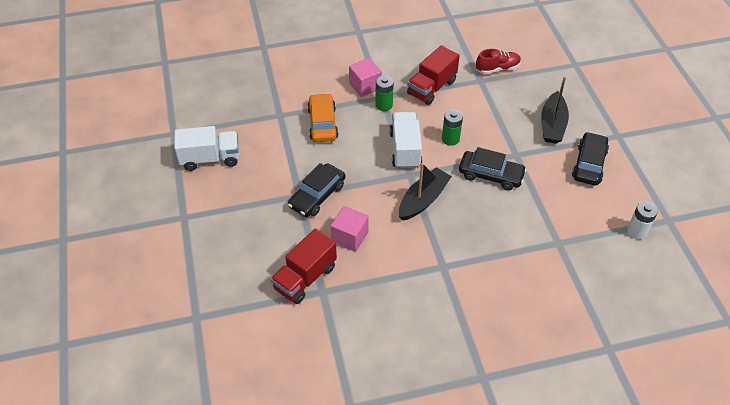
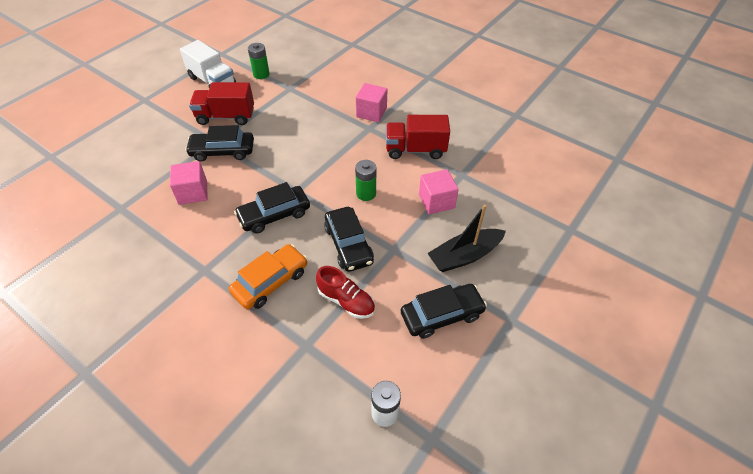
camera: 50 degrees right, 0 degrees up
(305, 278) = (128, 191): red truck -> red truck (226, 116)
(322, 123) = (304, 113): orange car -> orange car (270, 282)
(384, 105) = (362, 133): green battery -> green battery (261, 74)
(405, 149) = (323, 173): white truck -> none
(423, 200) = (274, 215): black boat -> black car
(493, 108) = (436, 201): none -> pink cube
(497, 69) = (491, 178): red shoe -> red shoe (346, 301)

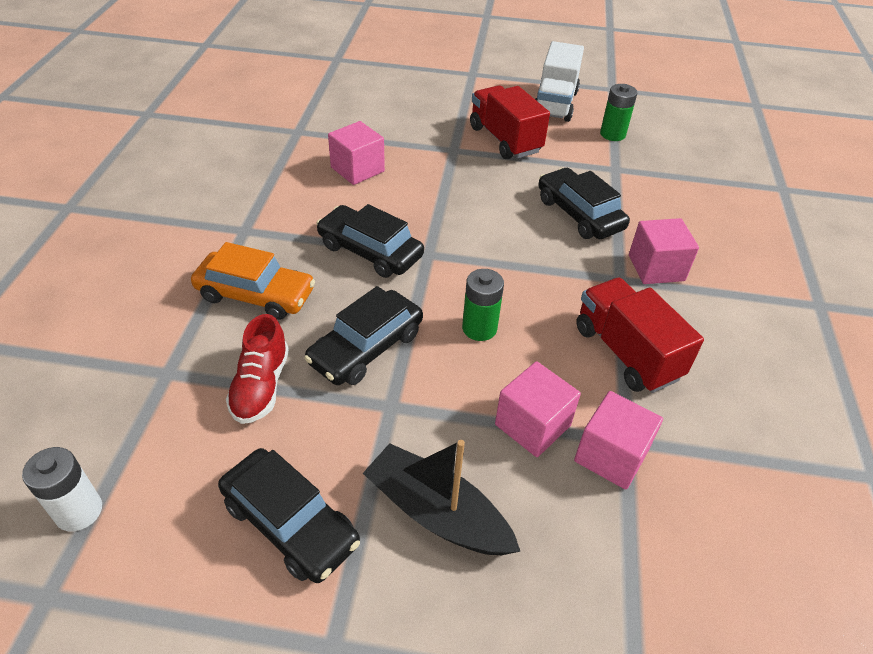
camera: 60 degrees right, 5 degrees down
(222, 151) = (443, 162): black car -> black car (579, 214)
(466, 183) = (611, 455): none -> pink cube

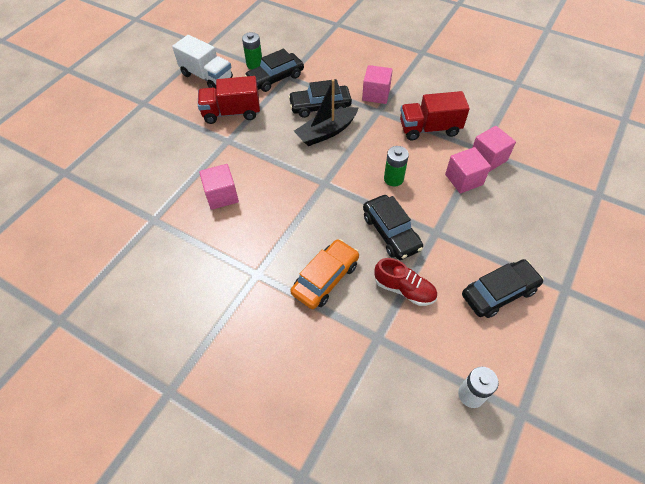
camera: 65 degrees left, 10 degrees up
(370, 251) = (309, 210): black car -> black car (275, 78)
(437, 513) = (505, 231): black boat -> black boat (326, 132)

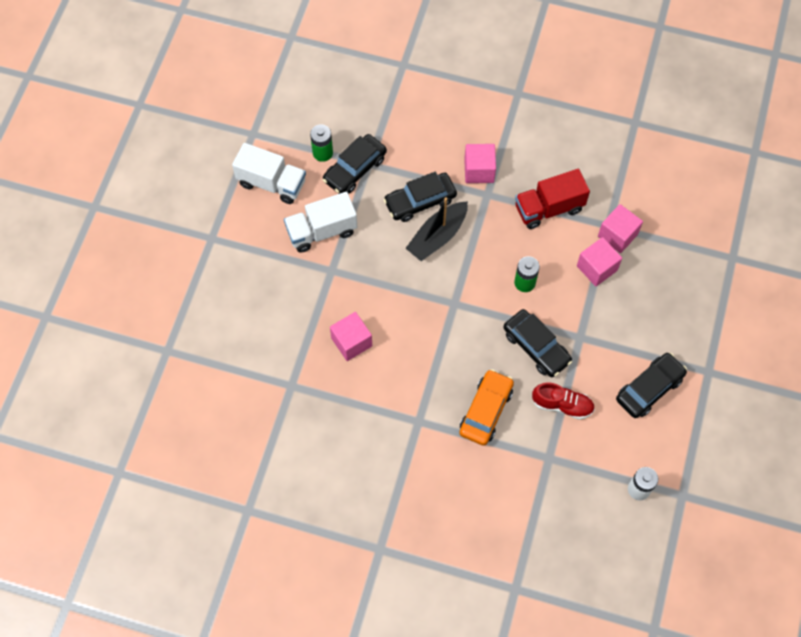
camera: 15 degrees left, 10 degrees up
(231, 113) = (321, 231): red truck -> white truck

